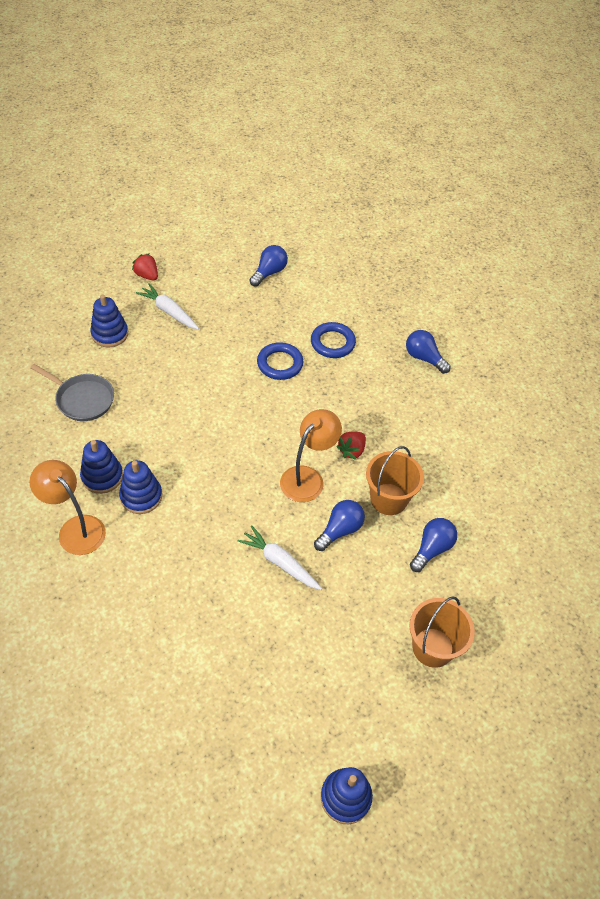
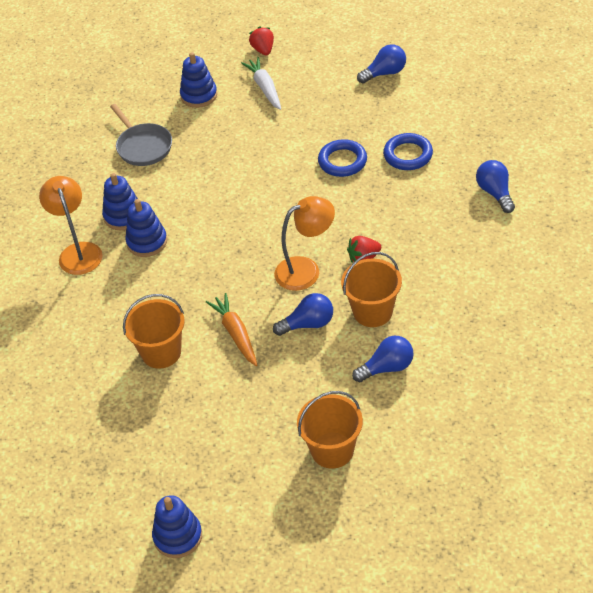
camera: 35 degrees right, 5 degrees down
(219, 607) = (161, 352): none -> orange bucket
(280, 562) = (235, 333): white carrot -> orange carrot

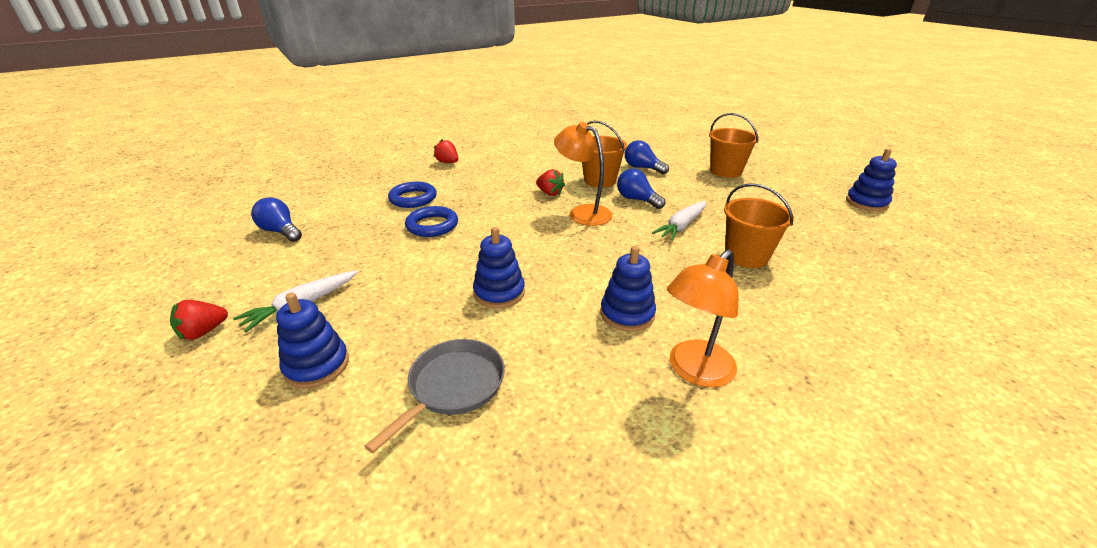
camera: 120 degrees left, 15 degrees down
(123, 216) = (601, 351): blue stacking toy -> blue stacking toy (499, 293)
(235, 333) = (681, 226): orange carrot -> white carrot
(495, 193) = (447, 162): blue light bulb -> red strawberry

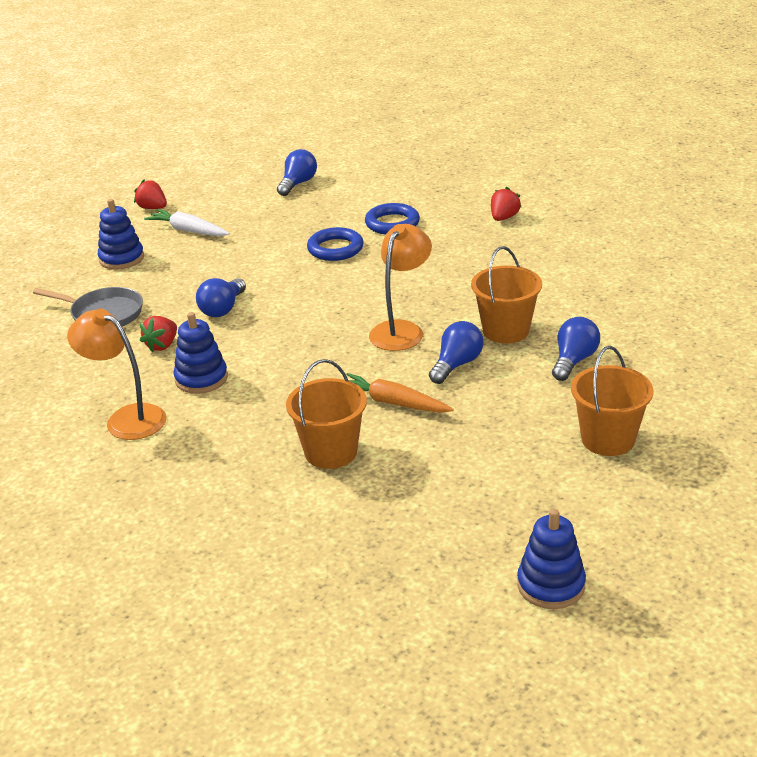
camera: 80 degrees right, 0 degrees up
(499, 293) = (223, 309): blue stacking toy -> blue light bulb
(550, 193) = (446, 300): red strawberry -> red strawberry (162, 345)
(681, 226) = (392, 403): white carrot -> orange carrot

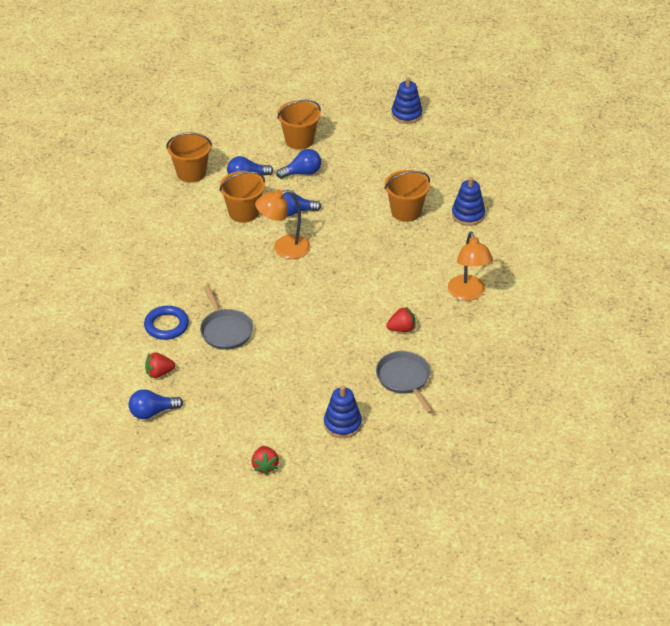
camera: 135 degrees left, 10 degrees up
(188, 230) = (275, 420): white carrot -> none
(201, 379) = (409, 291): blue stacking toy -> blue stacking toy (468, 215)
(223, 309) = (342, 331): blue light bulb -> blue light bulb (302, 173)
(335, 249) = (225, 330): blue ring -> grey pan
(392, 403) = (348, 215): orange carrot -> none
(504, 218) = (110, 280): red strawberry -> red strawberry (159, 373)
(635, 326) = (191, 173): none -> orange bucket

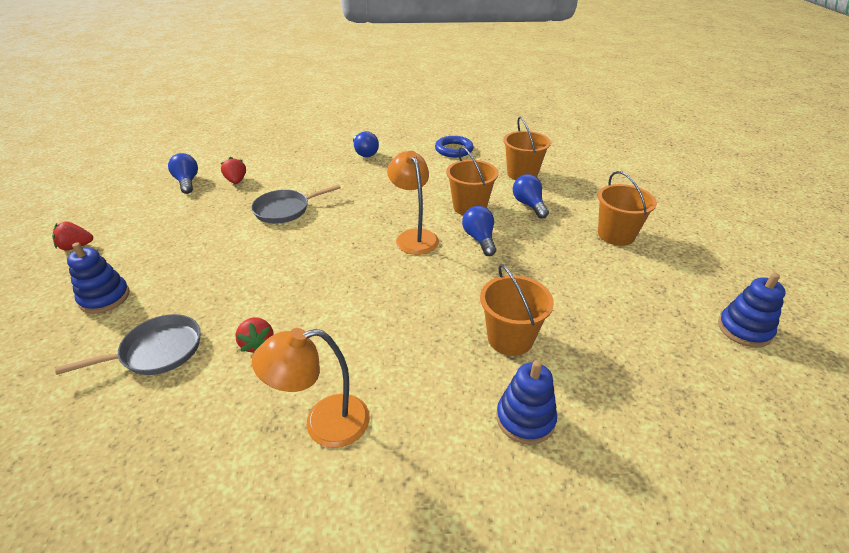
camera: 85 degrees right, 5 degrees down
(166, 325) = (298, 179): blue ring -> blue ring (454, 150)
(302, 173) = (554, 241): blue light bulb -> blue light bulb (365, 153)

